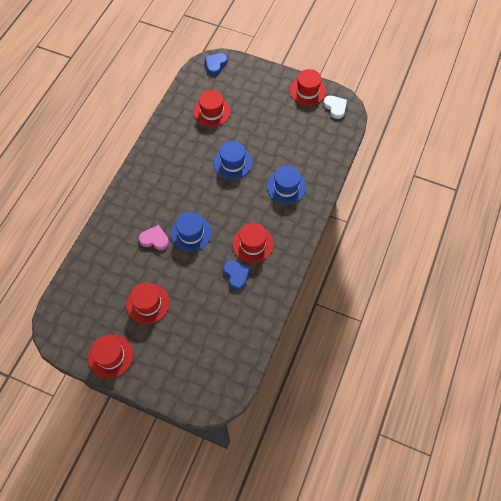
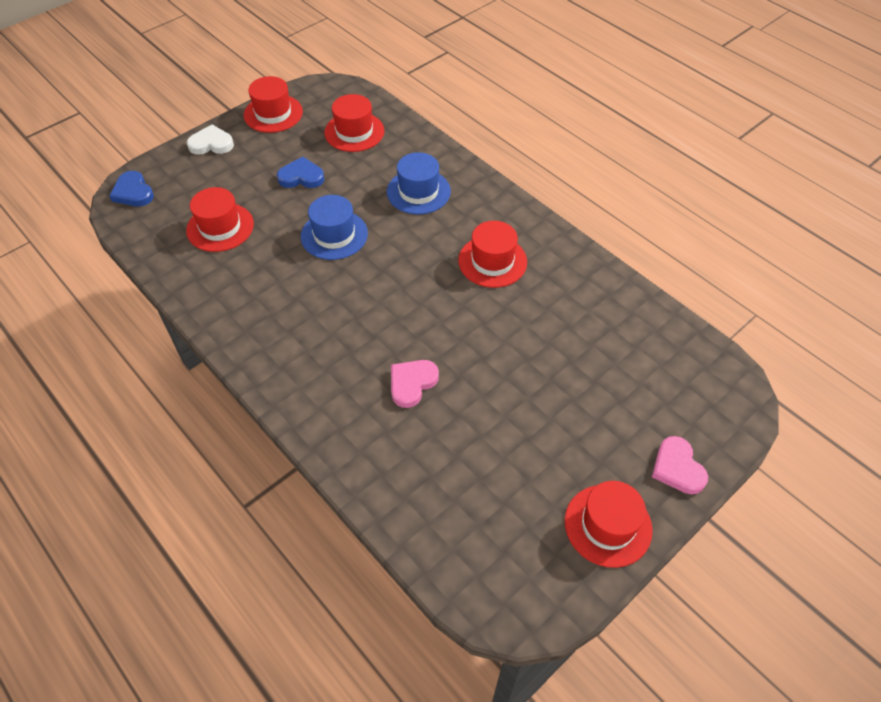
camera: 65 degrees left, 10 degrees down
(148, 303) = (530, 434): red hat -> red hat (354, 132)
(156, 380) = (677, 468): none -> pink heart
(191, 233) = (429, 330): blue hat -> none
(236, 274) = (534, 298): blue heart -> blue heart (301, 177)
(335, 107) = (323, 98): white heart -> white heart (211, 144)

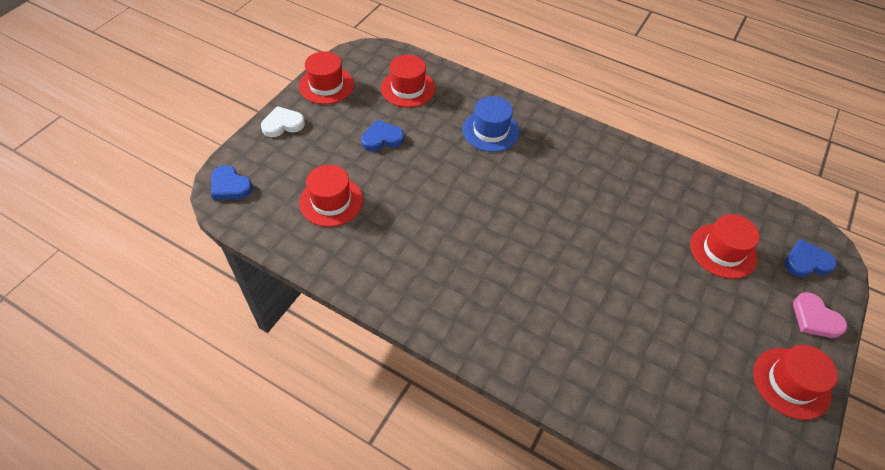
camera: 20 degrees left, 0 degrees up
(334, 235) = (438, 185): blue hat -> none
(412, 383) = (574, 303): pink heart -> none
(492, 261) = (583, 178): red hat -> red hat (723, 251)
(704, 407) = (806, 262): none -> blue heart

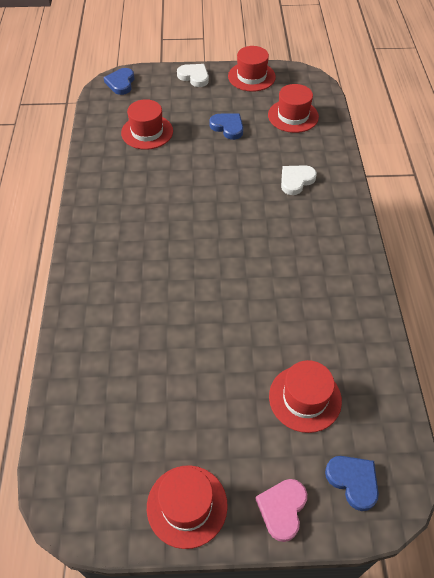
camera: 60 degrees right, 0 degrees up
(490, 131) = (296, 181): blue hat -> white heart

